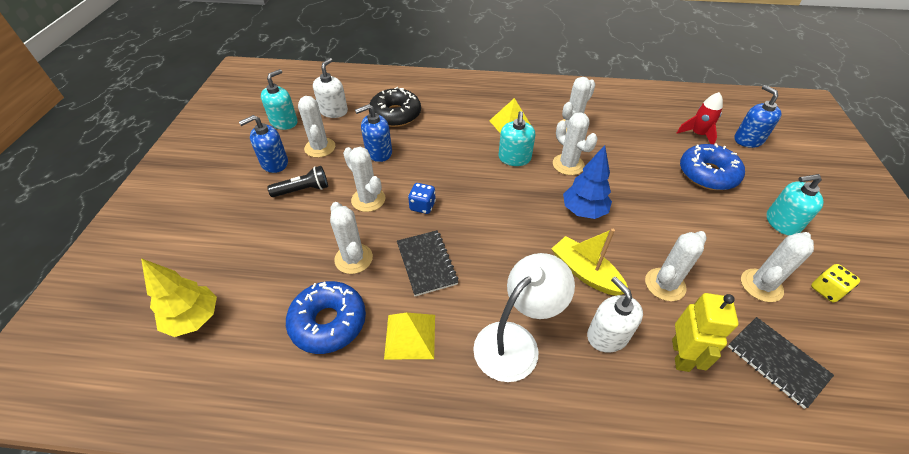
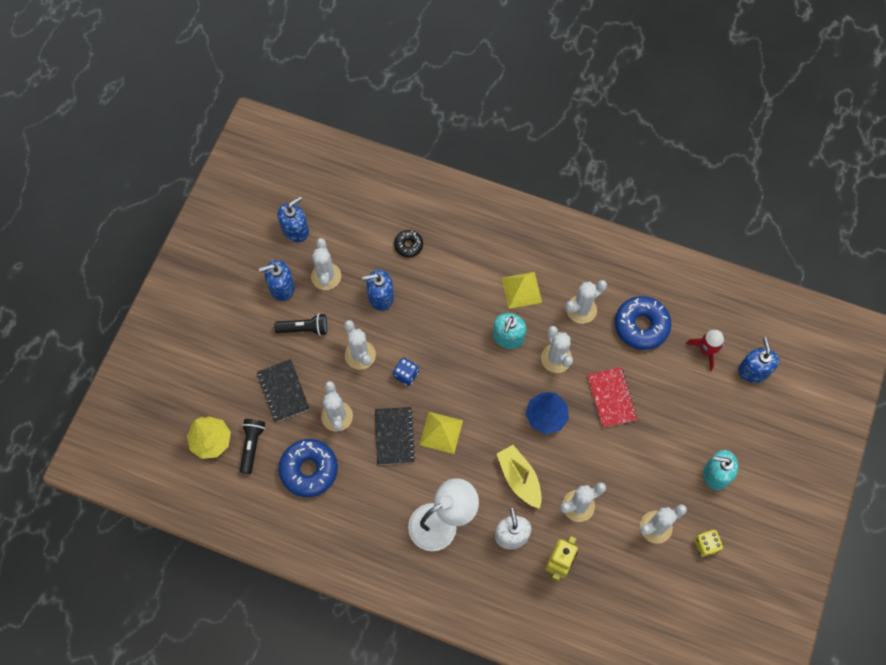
camera: 15 degrees right, 20 degrees up
(249, 312) = (252, 446): none -> black flashlight
(284, 122) = (295, 230): turquoise soap dispenser -> blue soap dispenser
(333, 111) = (346, 224): white soap dispenser -> none
(395, 114) = (408, 245): black donut -> black donut, size x0.53
(410, 336) = (366, 497): yellow pyramid -> yellow pyramid (441, 432)
(638, 183) = (611, 398): none -> red notebook
(707, 174) = (684, 403): blue donut -> blue donut (641, 326)
(777, 362) = (625, 588): black notebook -> black notebook (283, 391)

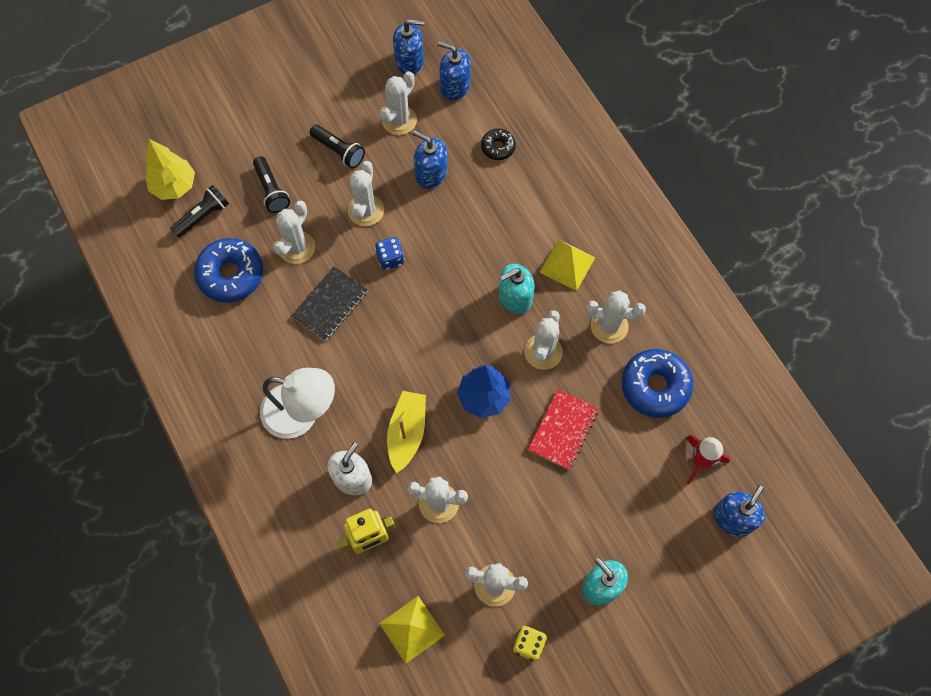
camera: 40 degrees right, 0 degrees up
(281, 287) = (352, 101): blue soap dispenser -> blue soap dispenser (455, 86)
(283, 391) = (271, 190): black notebook -> black flashlight
(441, 432) = (374, 334): yellow pyramid -> yellow pyramid (412, 629)

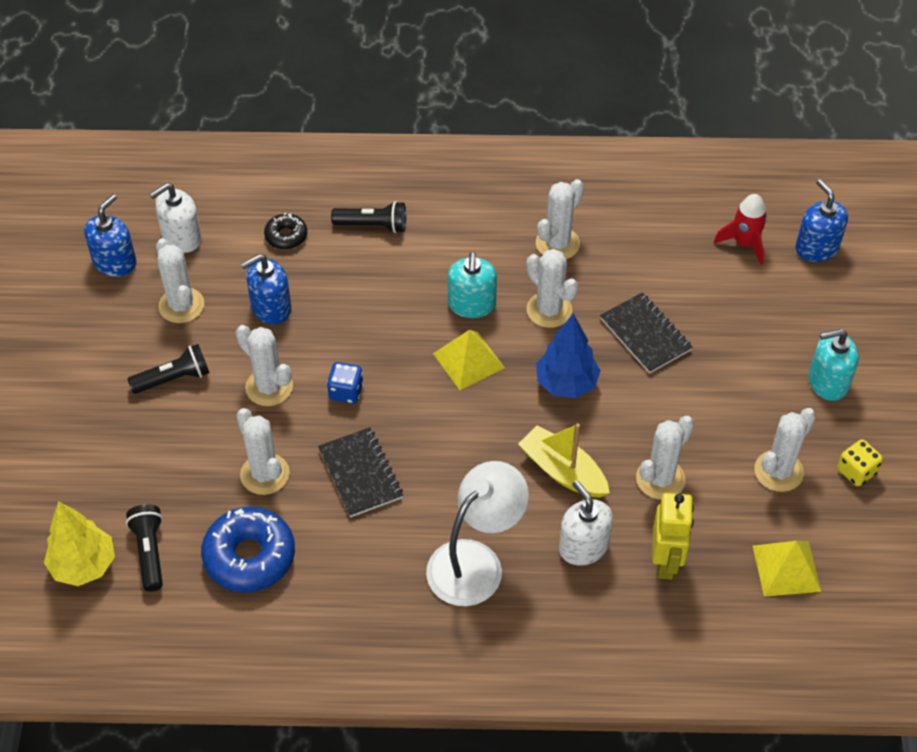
camera: 60 degrees left, 15 degrees down
(271, 190) = (171, 466): black flashlight -> black flashlight (373, 225)
(455, 86) = (181, 237): blue soap dispenser -> white soap dispenser
(563, 430) = (645, 334): red notebook -> black notebook
(567, 264) = (466, 244): yellow pyramid -> yellow pyramid (468, 360)
(655, 386) = (646, 239): blue donut -> none

